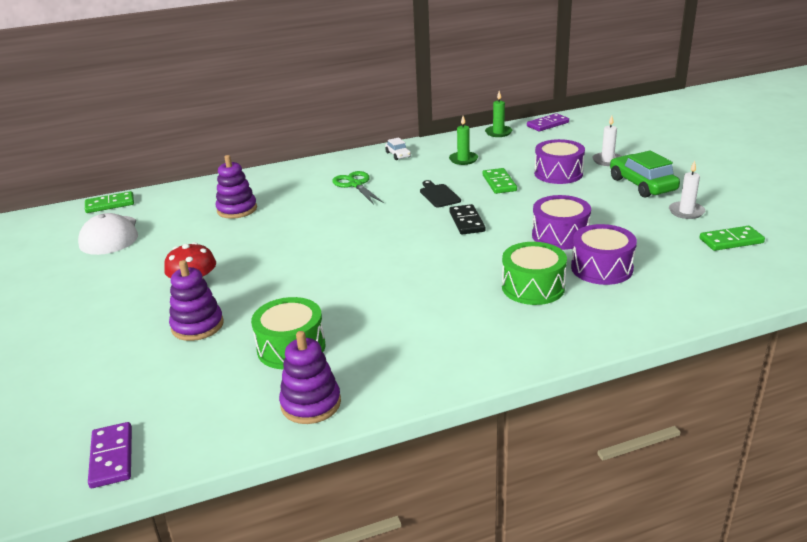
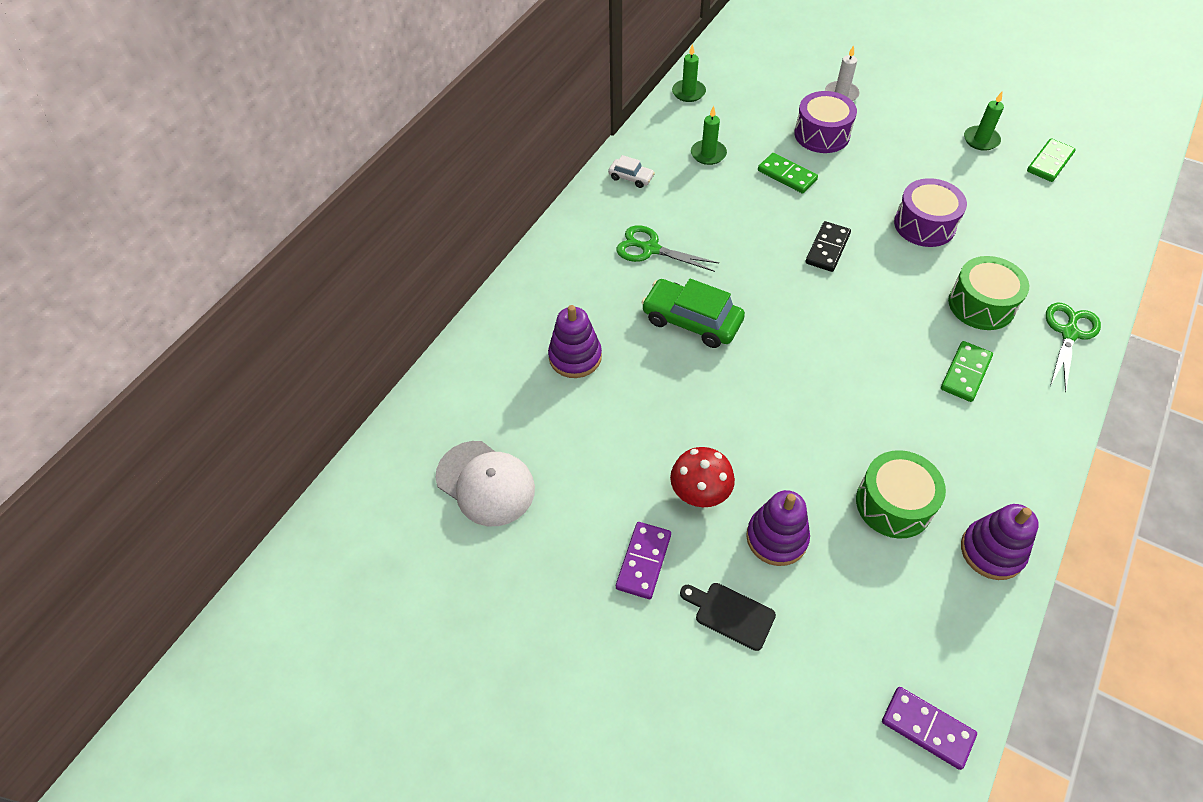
camera: 40 degrees left, 25 degrees up
(110, 204) = (402, 436): green domino -> green domino (965, 373)
(438, 195) = (753, 222): black cutting board -> black cutting board (730, 614)
(466, 222) = (827, 248): black domino -> black domino turned 75 degrees clockwise
(547, 124) = (720, 57): purple domino -> purple domino (643, 561)
(581, 330) = (1069, 333): none -> green scissors
(601, 268) = (1002, 250): purple drum -> none
(642, 185) = (908, 117): green car -> green car (691, 321)
(686, 212) = (981, 140): white candle -> green candle

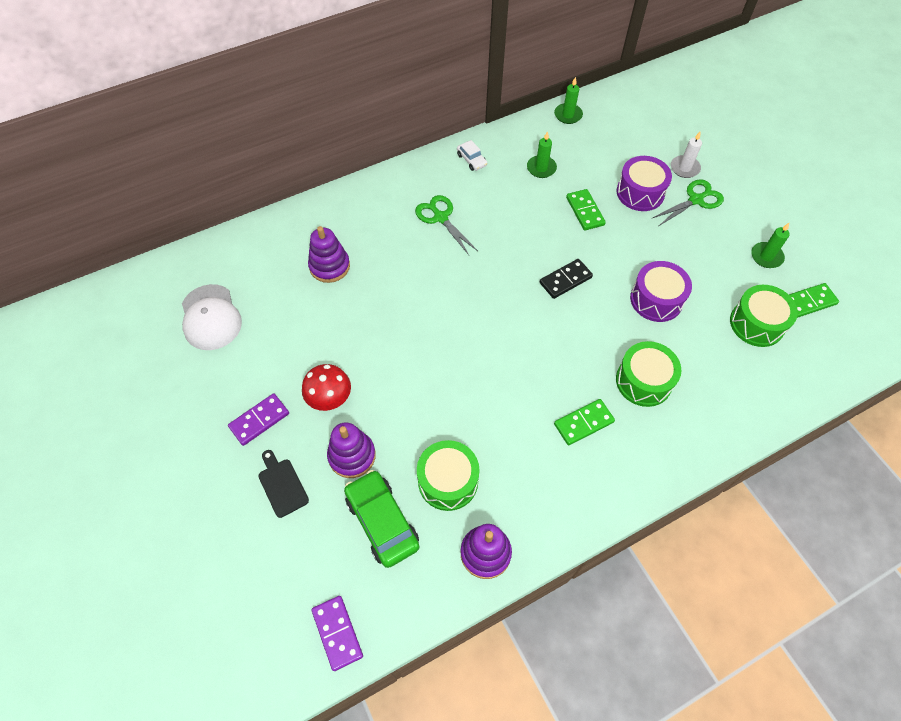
camera: 30 degrees right, 5 degrees up
(691, 321) = (424, 282): green car -> green car (382, 522)
(1026, 202) = (757, 323): none -> green drum
(1069, 333) = (693, 439): green scissors -> green scissors (696, 200)

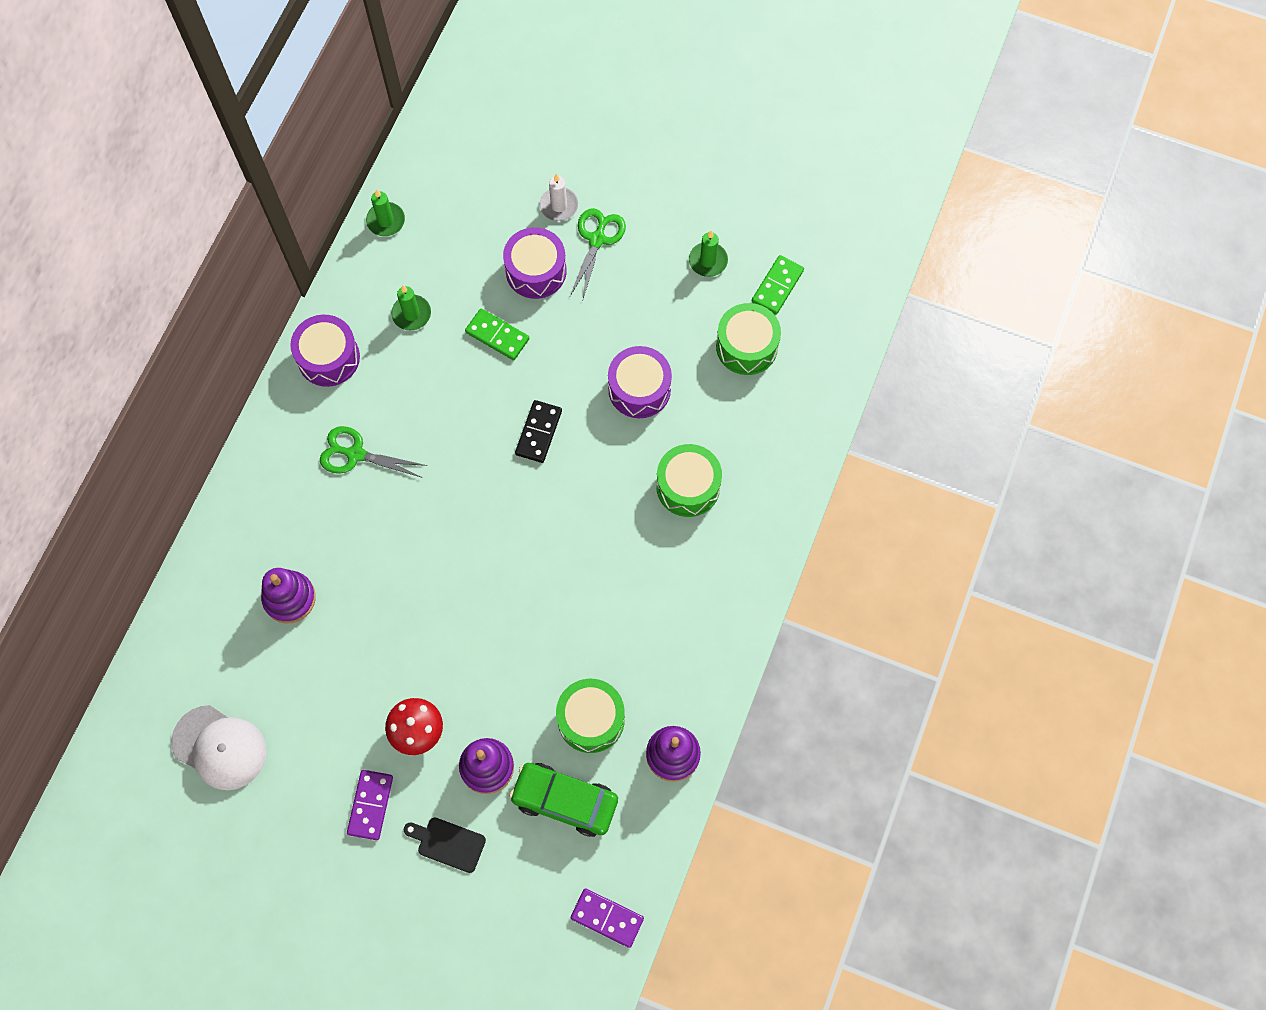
camera: 40 degrees left, 10 degrees up
(471, 160) = (328, 358): white car -> purple drum
(583, 423) = (665, 570): green domino -> none

